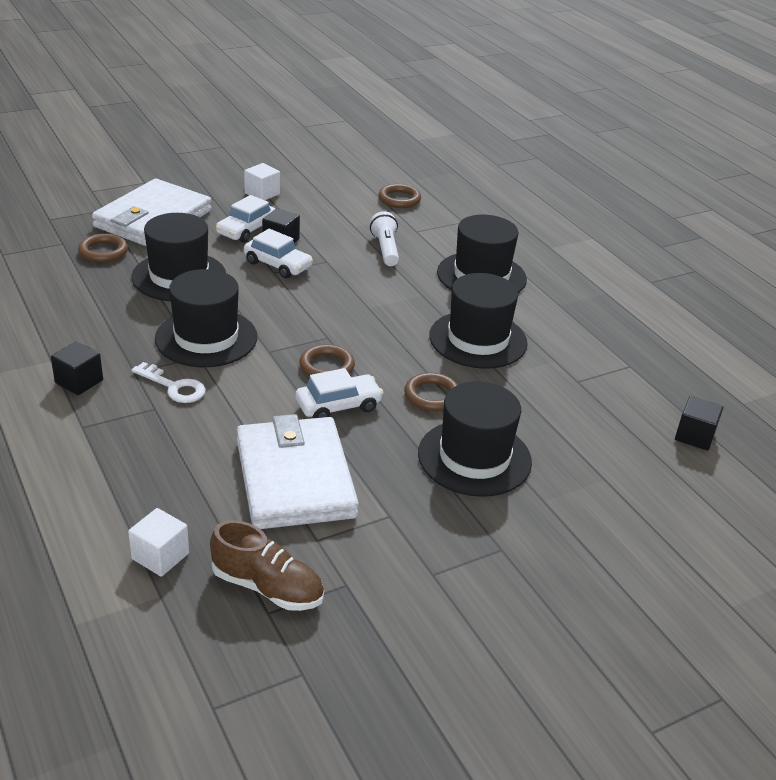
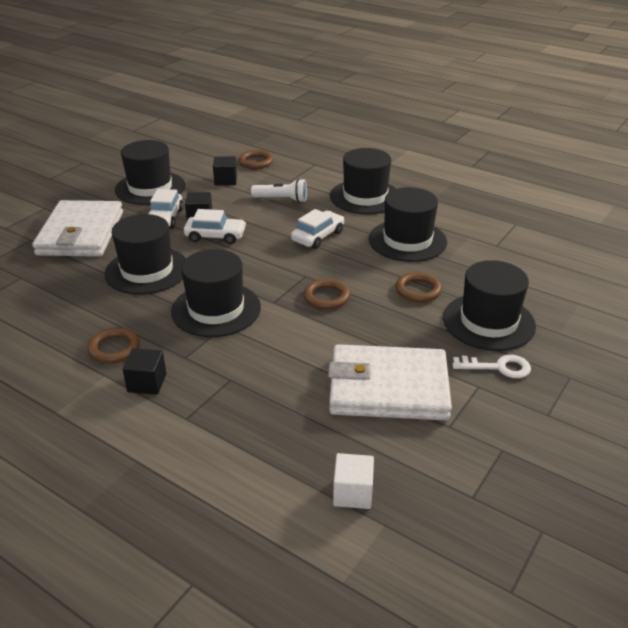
camera: 25 degrees left, 0 degrees up
(103, 251) = (64, 272): brown ring -> brown ring (114, 348)
(174, 387) = (229, 356): white key -> white key (498, 367)
(262, 193) = (150, 188): white cube -> black hat
(267, 587) = (453, 478): brown shoe -> none
(295, 478) = (388, 387): white wallet -> white wallet turned 45 degrees counterclockwise
(338, 406) = (363, 322): white car -> white car (318, 236)
(385, 249) = (282, 199): white flashlight -> white flashlight turned 135 degrees clockwise
(694, 436) = (597, 254): black cube -> black cube (225, 180)

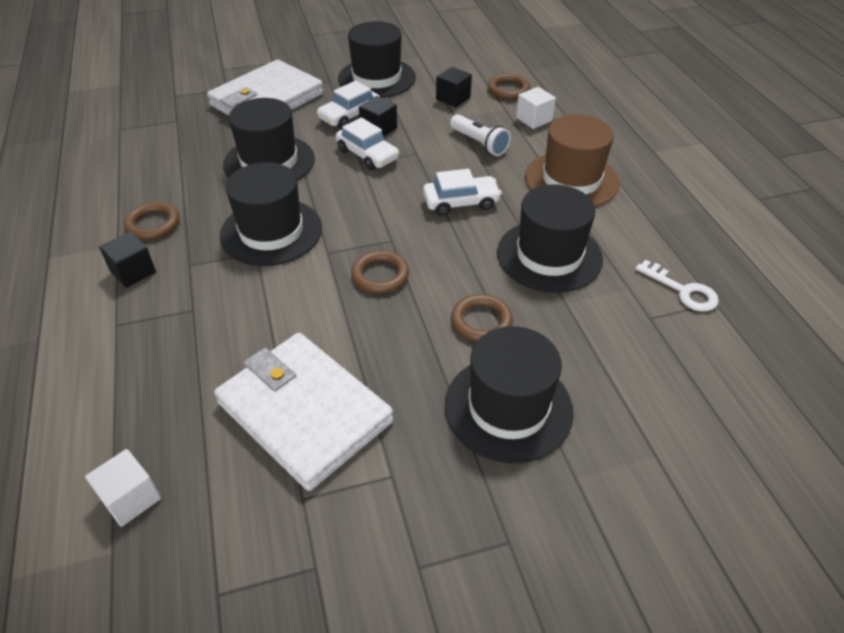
camera: 40 degrees right, 10 degrees up
(296, 173) = (534, 119): none -> white cube
(365, 197) = (571, 180): black hat -> brown hat
(498, 367) = (443, 469): white key -> white key (683, 291)

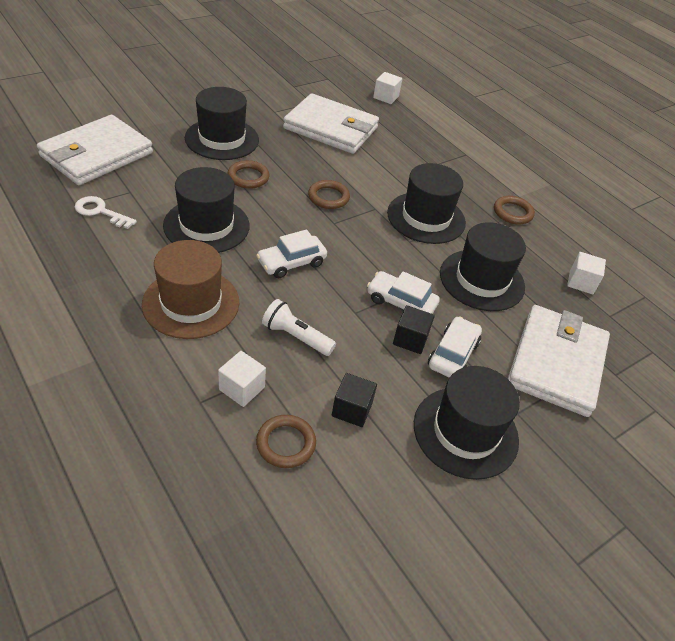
camera: 155 degrees right, 0 degrees up
(133, 272) = (489, 181): black cube -> none
(168, 147) = (581, 282): none -> white cube
(714, 395) = (96, 154): none -> white wallet

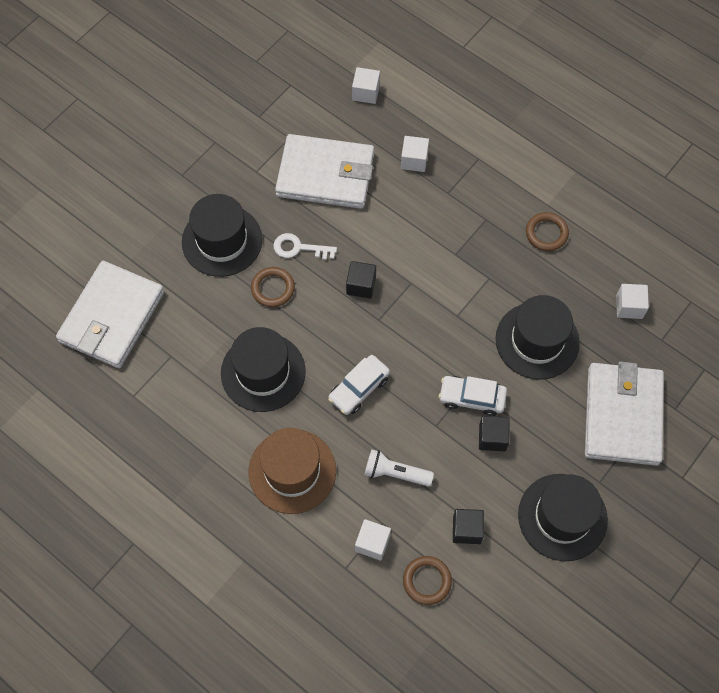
camera: 10 degrees left, 20 degrees up
(100, 212) = (158, 394): white key -> white key (299, 248)
(328, 197) = (361, 285): brown ring -> black cube
(410, 140) = (414, 160): none -> white cube
(426, 218) = (464, 276): black hat -> none
(453, 354) = (532, 440): white car -> none

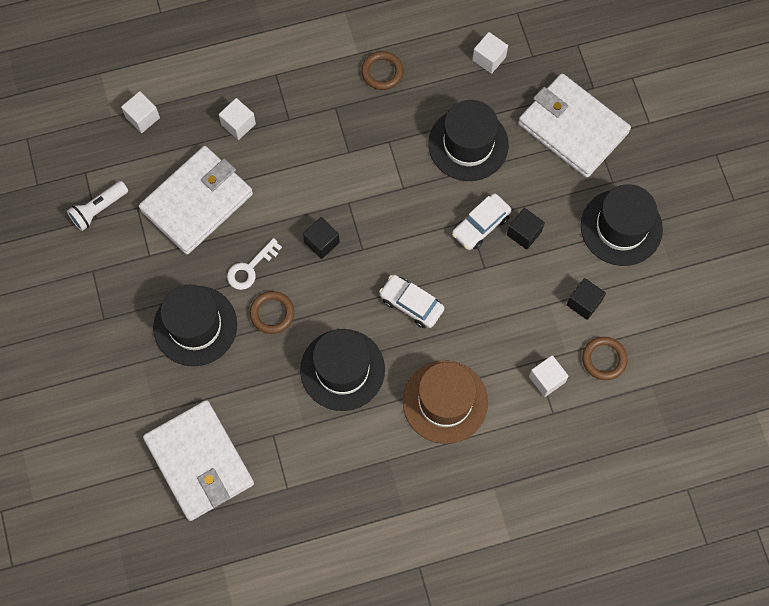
camera: 55 degrees left, 5 degrees up
(359, 388) = (411, 304): white car -> white car turned 135 degrees clockwise
(395, 473) = (502, 324): white flashlight -> white flashlight (98, 209)

